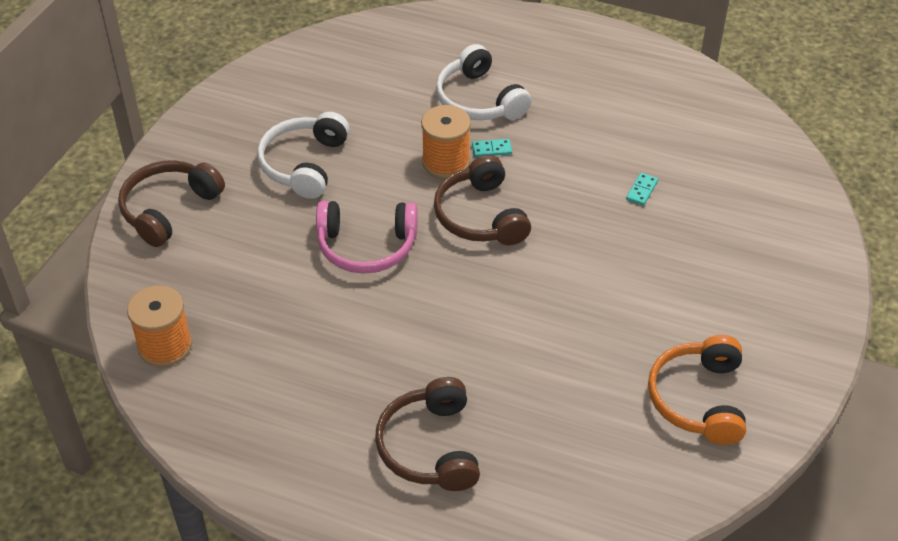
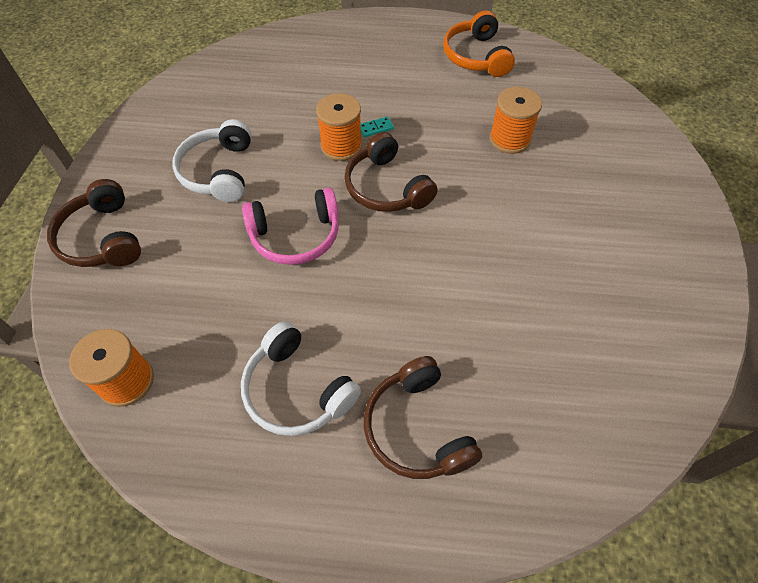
camera: 15 degrees left, 10 degrees up
(169, 209) = (102, 238): brown headphones -> brown headphones turned 45 degrees counterclockwise
(479, 100) = (351, 89): white headphones -> white headphones (297, 390)
(642, 190) = (509, 139): turquoise domino -> orange spool
(698, 399) = (634, 317): orange headphones -> orange headphones (476, 56)

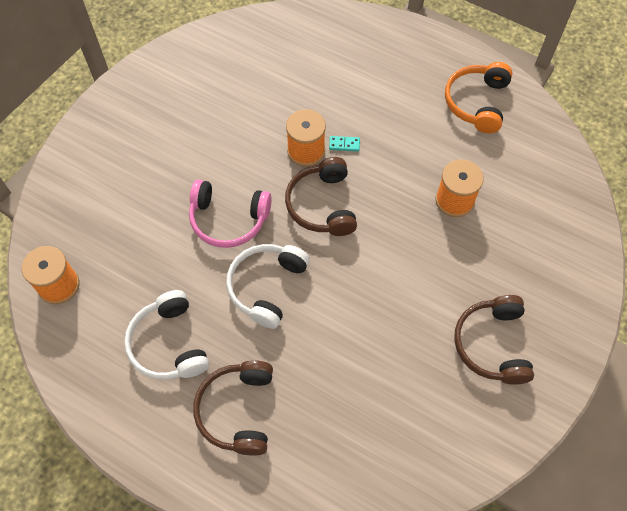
camera: 25 degrees right, 5 degrees up
(102, 238) = (87, 163): brown headphones -> brown headphones (492, 344)
(218, 171) = (197, 137): white headphones -> white headphones (266, 286)

